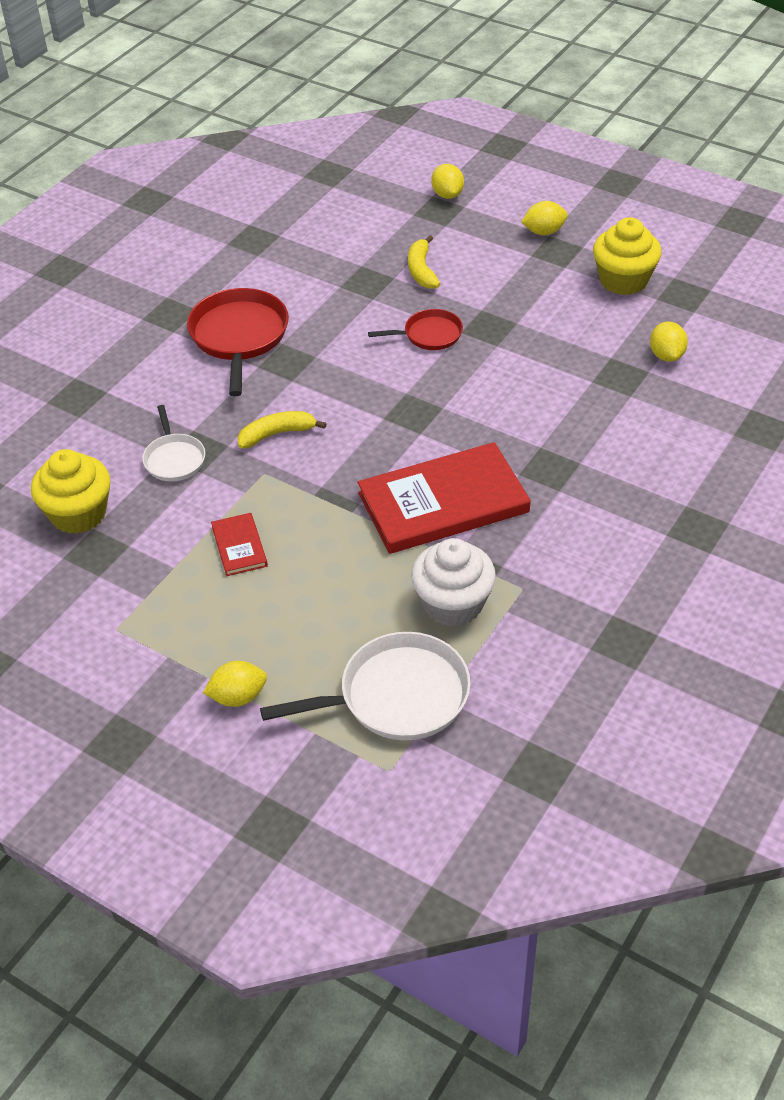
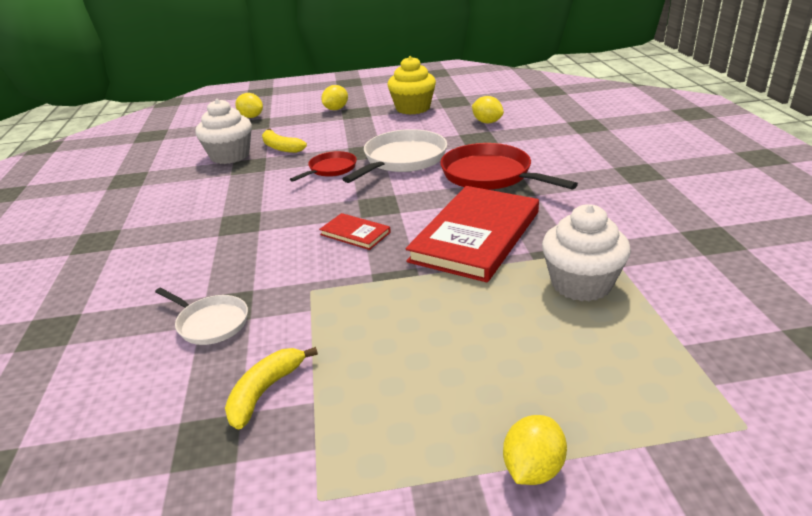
camera: 40 degrees left, 15 degrees down
(78, 514) = (148, 420): yellow cupcake -> none
(239, 336) = (179, 227): red pan -> red pan (490, 175)
(239, 546) = (357, 348): red book -> red book (355, 233)
(277, 434) = (288, 263): yellow banana -> yellow banana (265, 391)
(365, 255) = (230, 156): none -> white cupcake
(397, 696) = (652, 366): white pan -> white pan (402, 159)

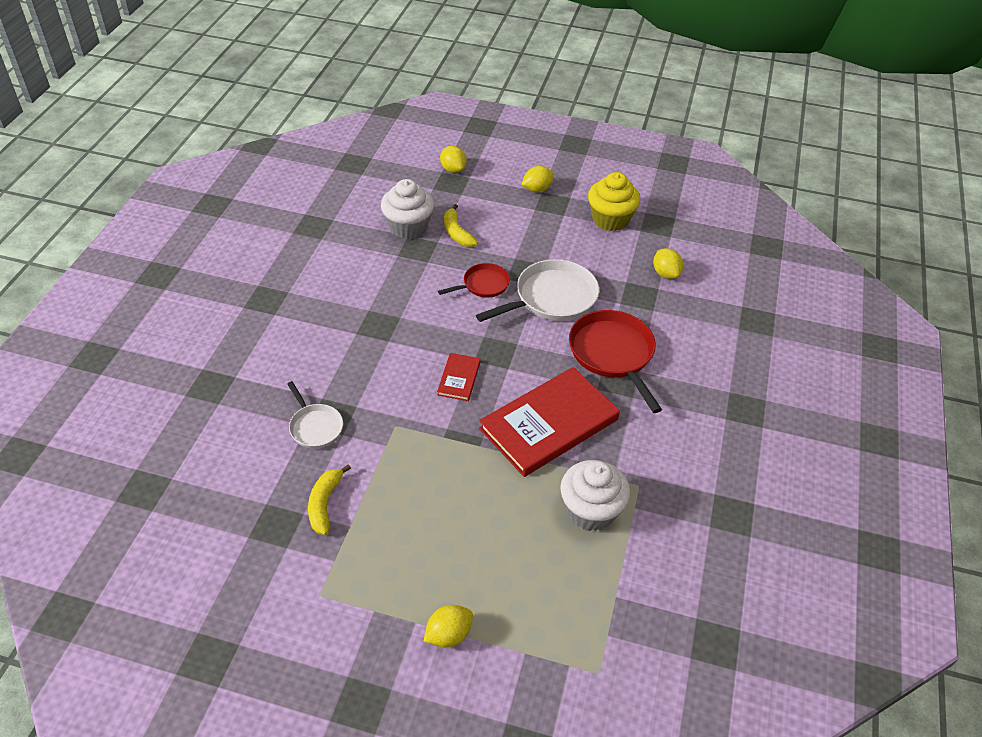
camera: 20 degrees right, 15 degrees up
(265, 391) = (325, 504): yellow banana -> yellow banana turned 45 degrees counterclockwise
(355, 233) = (459, 378): red book -> red book turned 45 degrees clockwise

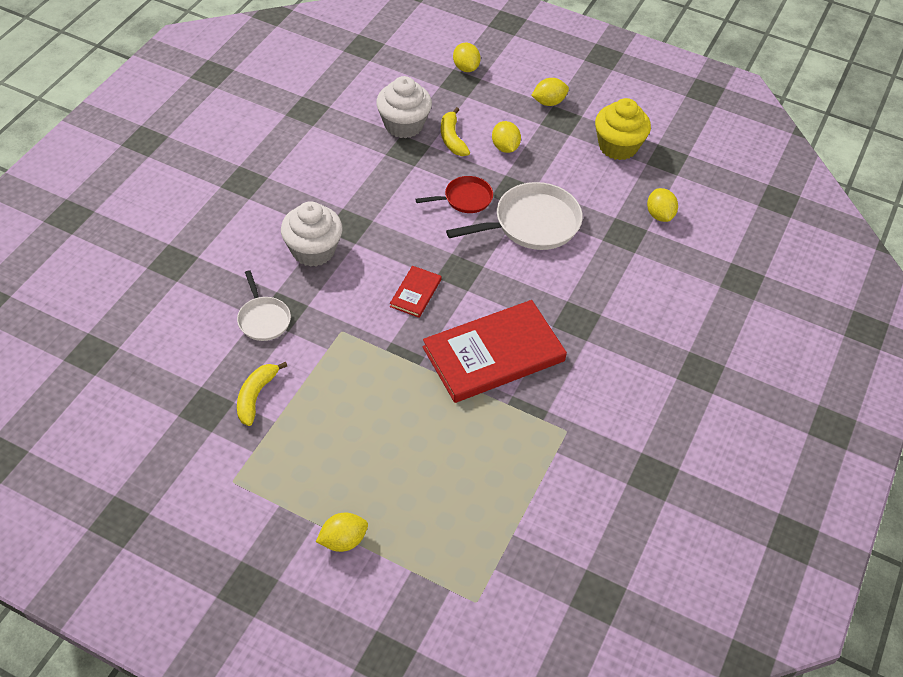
camera: 10 degrees right, 5 degrees up
(508, 234) = (505, 147): none -> yellow lemon
(591, 510) = (512, 447): white cupcake -> white cupcake (313, 250)
(613, 354) = (579, 292): red pan -> none

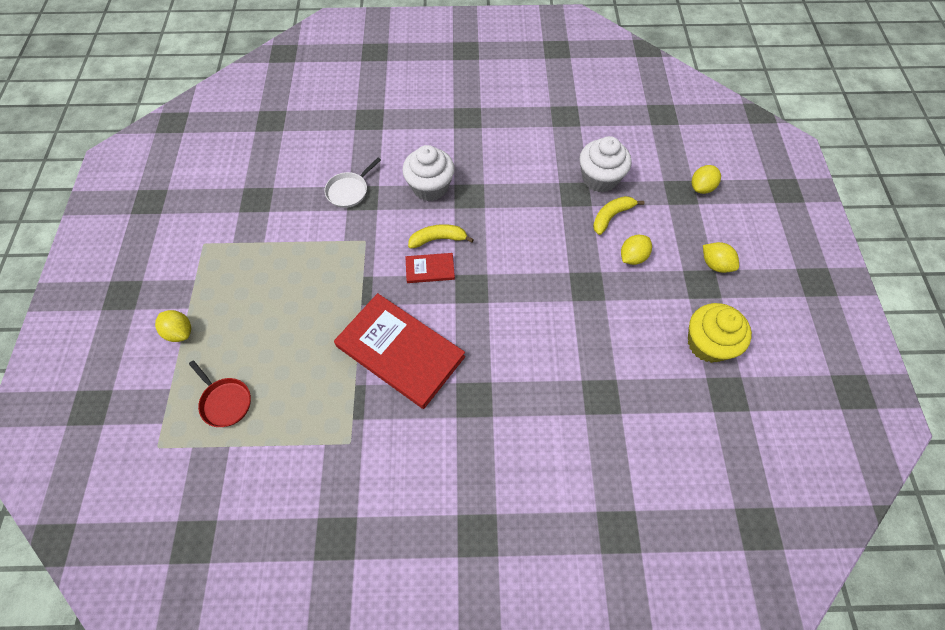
camera: 65 degrees right, 10 degrees up
(256, 396) = (280, 220): yellow banana -> yellow banana (438, 239)
(465, 198) = (552, 256): red pan -> red pan (225, 402)
(532, 223) = (560, 316): white pan -> none
(659, 215) = (648, 417): yellow lemon -> none

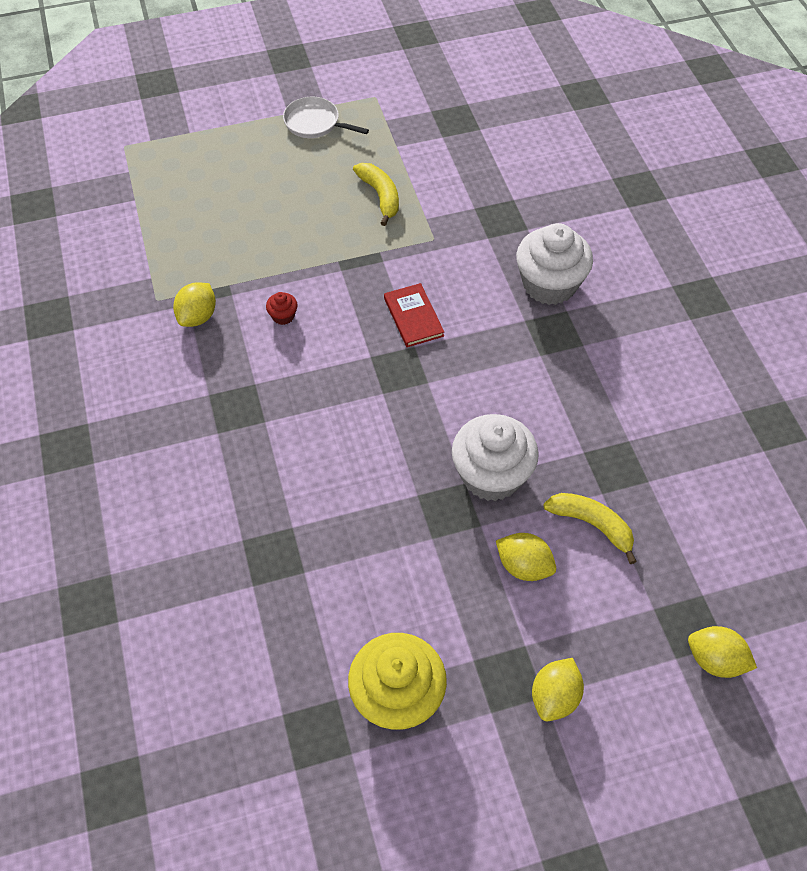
camera: 75 degrees right, 5 degrees down
(180, 332) = (256, 117): yellow lemon -> yellow lemon (198, 316)
(225, 402) = (183, 180): red pan -> none
(349, 191) = (505, 201): white pan -> white pan (314, 123)
(400, 352) = (283, 316): red book -> red cupcake
(438, 239) = (464, 314): yellow banana -> yellow banana (380, 196)
(599, 178) = (662, 496): white cupcake -> white cupcake (491, 475)

